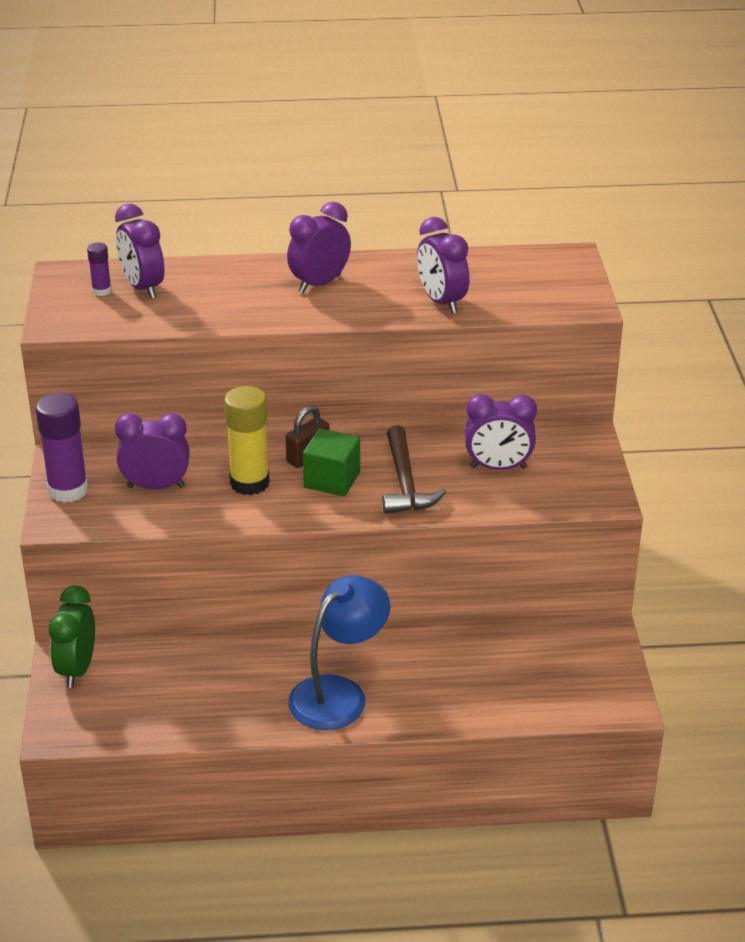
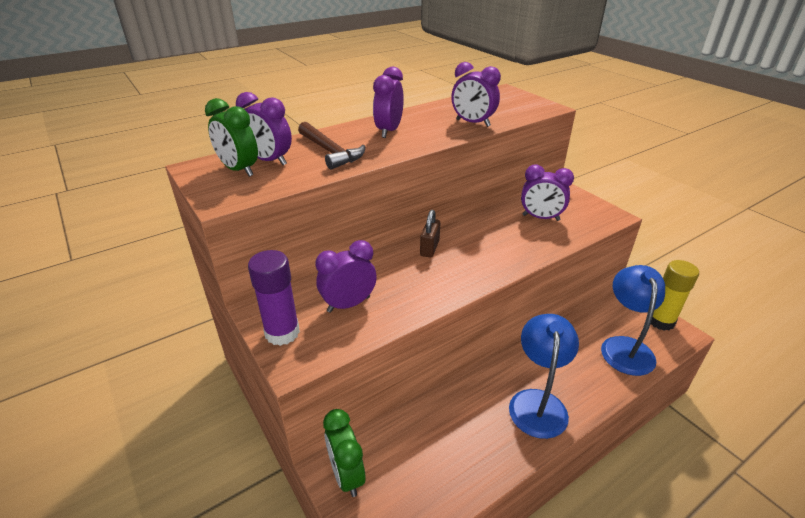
camera: 30 degrees left, 0 degrees up
(102, 291) = (239, 170): purple glue stick -> green clock
(249, 483) = (411, 278): yellow glue stick -> yellow glue stick (660, 321)
(332, 480) = (460, 257): green cube -> none
(405, 483) = (504, 244): brown hammer -> brown hammer (330, 152)
(498, 467) = (540, 218): purple clock -> purple clock turned 45 degrees clockwise
(521, 686) = (625, 347): none -> blue lamp

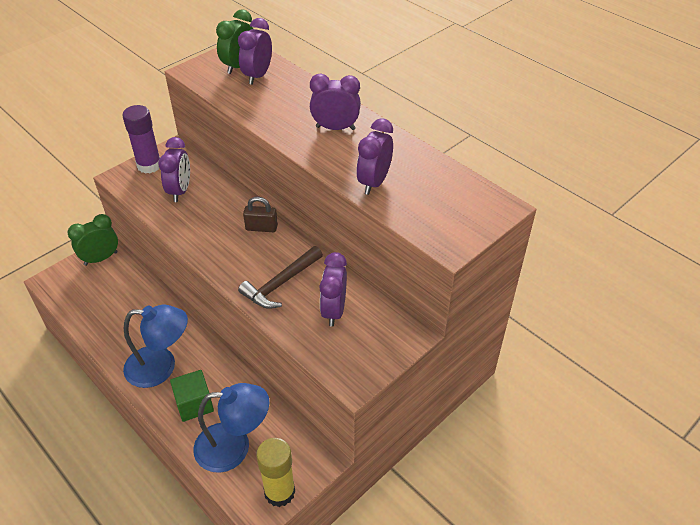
camera: 80 degrees right, 10 degrees up
(330, 152) = (280, 102): brown hammer -> brown hammer (280, 284)
(348, 304) = (180, 191): purple clock -> purple clock turned 45 degrees clockwise
(582, 374) = (194, 404): none -> green cube

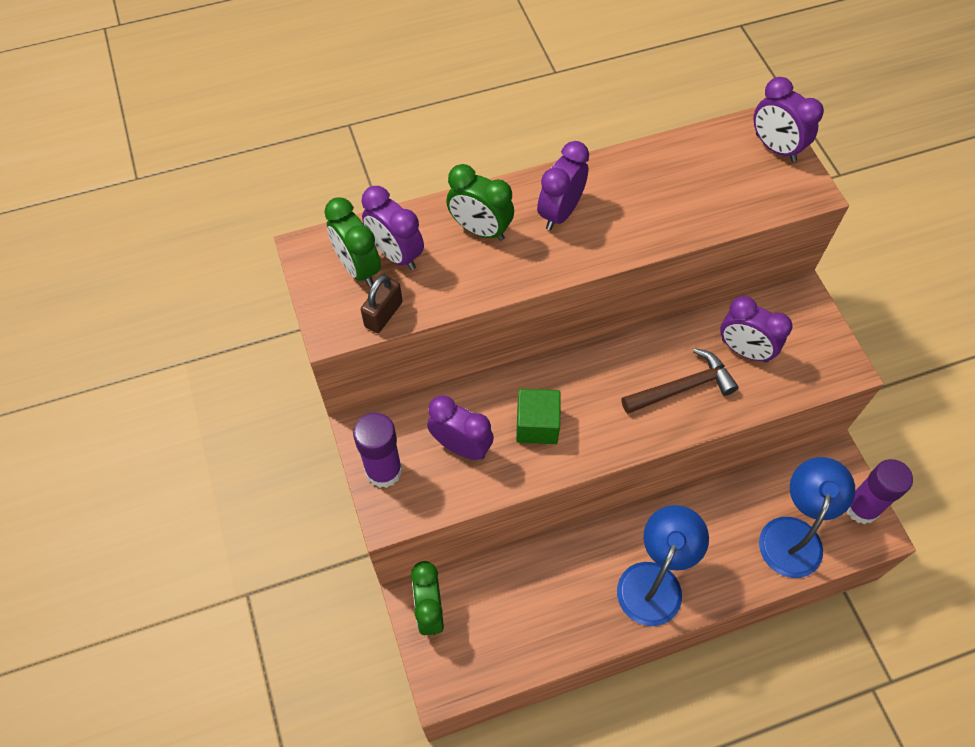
camera: 65 degrees left, 15 degrees up
(194, 404) = (722, 558): green cube -> green cube (537, 425)
(261, 228) = (579, 375): brown padlock -> brown padlock (383, 314)
(279, 492) = (861, 508): yellow glue stick -> purple glue stick
(280, 284) = (683, 387): brown hammer -> brown hammer turned 90 degrees counterclockwise
(298, 100) = (480, 230): none -> green clock
(374, 182) = (681, 214): purple clock -> purple clock (775, 148)

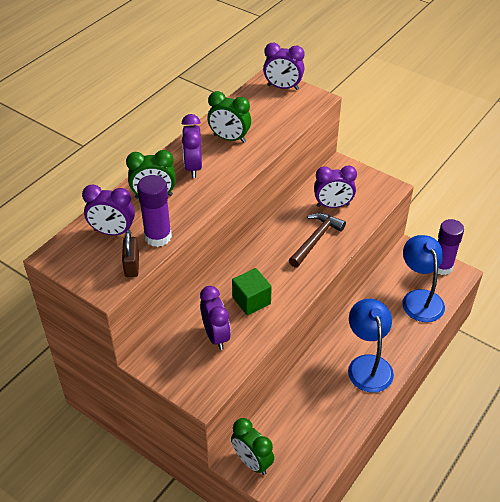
camera: 35 degrees left, 15 degrees down
(358, 268) = (94, 250): green clock -> green clock (229, 138)
(384, 470) = (179, 375): purple glue stick -> purple glue stick (158, 237)
(461, 446) = (216, 336): purple clock -> purple clock turned 75 degrees clockwise

